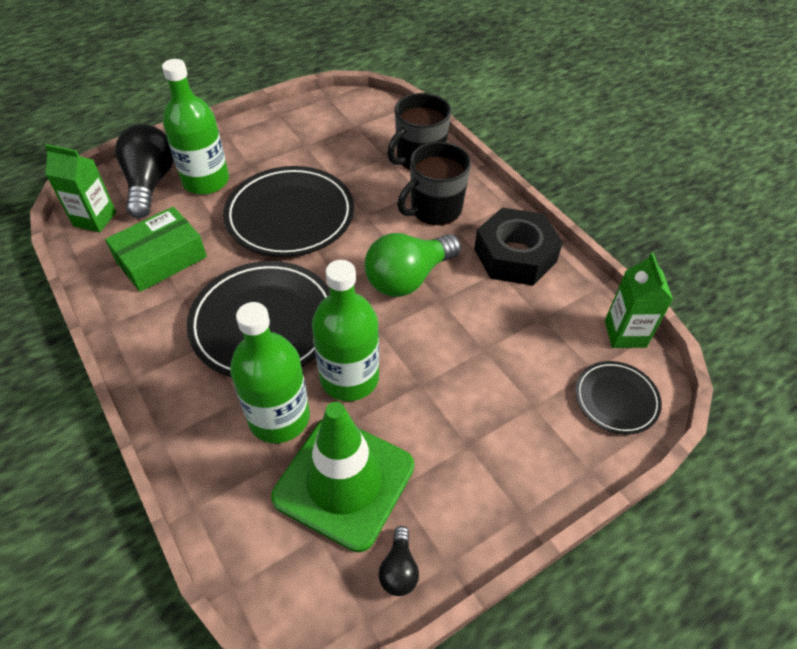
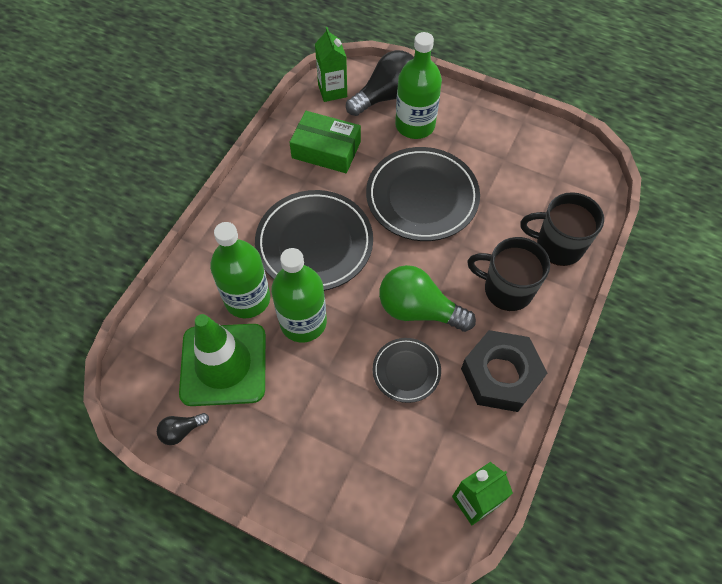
camera: 60 degrees right, 10 degrees up
(616, 399) = (401, 520): black plate -> black plate (406, 371)

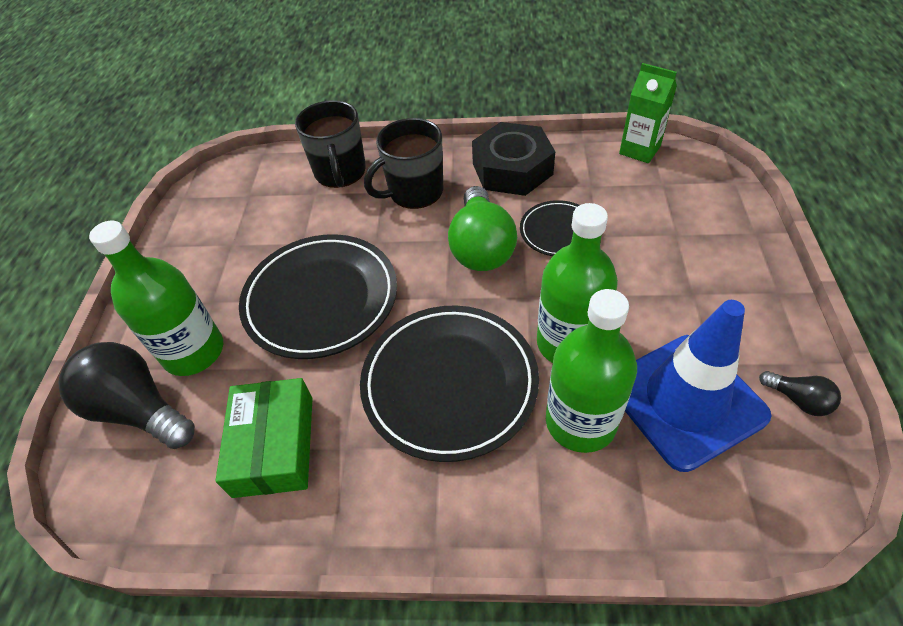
camera: 110 degrees left, 10 degrees down
(223, 364) = (685, 400): green traffic cone -> blue traffic cone
(332, 91) = (137, 496): green carton -> none
(506, 289) = (414, 192): black mug -> black mug turned 60 degrees clockwise

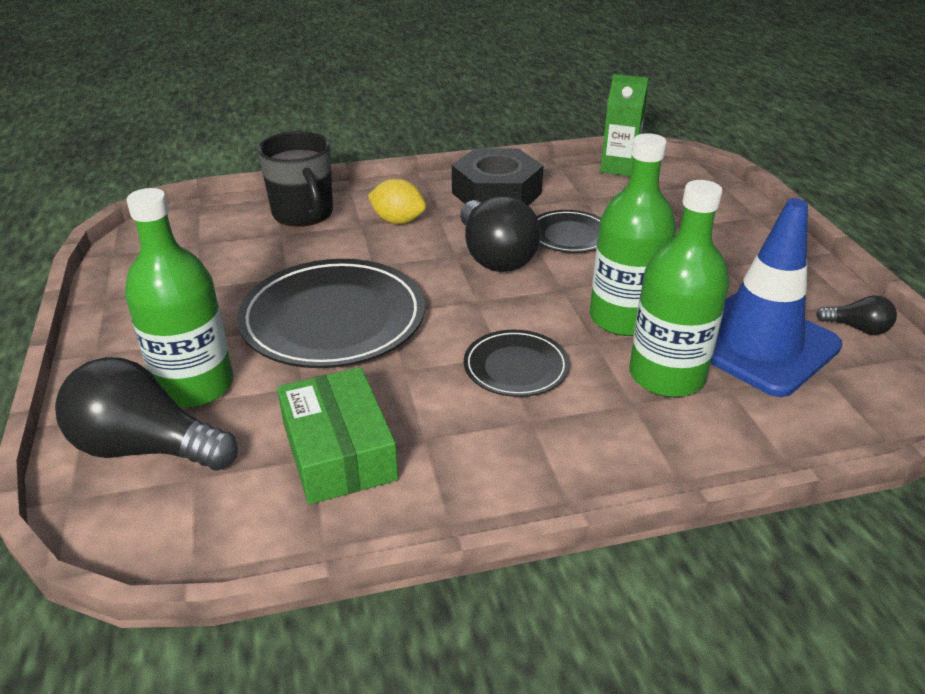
camera: 20 degrees left, 15 degrees down
(414, 192) = (398, 221): black mug -> yellow lemon
(449, 383) = (515, 367): black plate -> black plate, size x0.53
(481, 247) = (494, 256): green light bulb -> black light bulb

